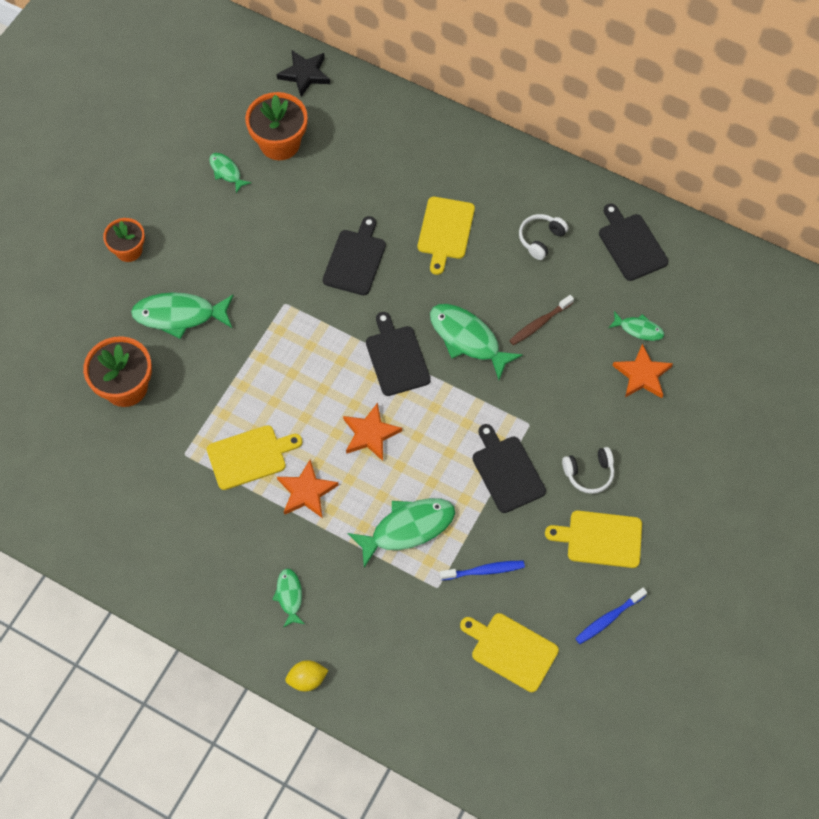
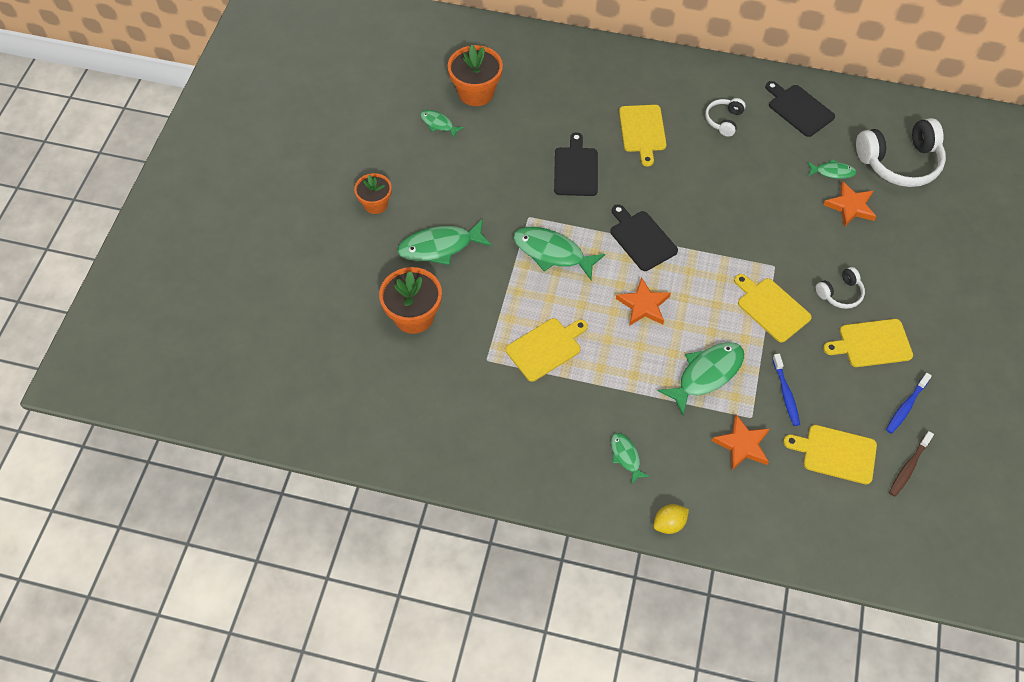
camera: 15 degrees left, 5 degrees down
(305, 74) = (477, 36): black star -> none
(306, 492) = (607, 365): orange star -> orange star (742, 445)
(468, 339) = (695, 211): green fish -> green fish (552, 253)
(484, 571) = (785, 393): blue toothbrush -> blue toothbrush turned 105 degrees clockwise
(507, 471) = (771, 308): black cutting board -> yellow cutting board
(539, 323) = (750, 185): brown toothbrush -> brown toothbrush (908, 467)
(720, 335) = (899, 162): none -> white headphones

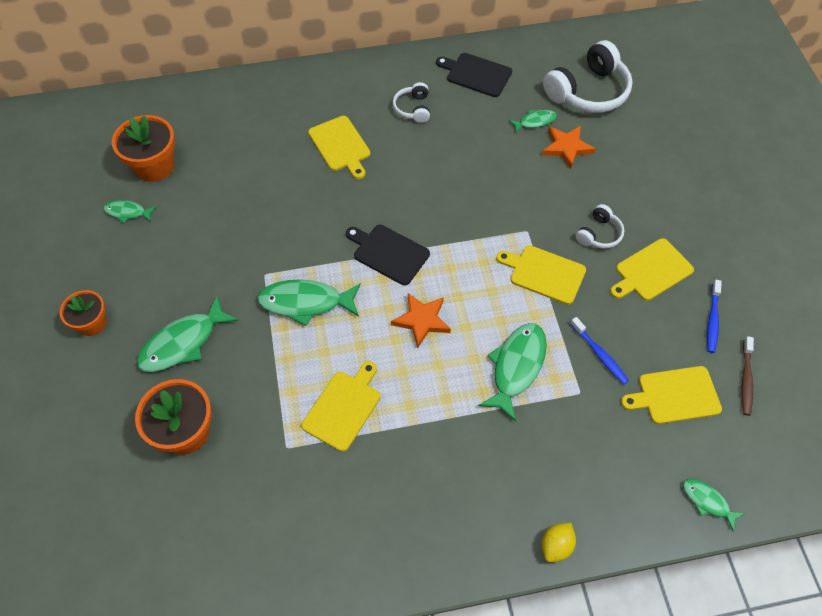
camera: 25 degrees left, 0 degrees up
(576, 169) = (291, 207): black cutting board -> none
(626, 456) = (479, 491): green fish -> green fish (707, 501)
(742, 445) = (585, 426): orange star -> none

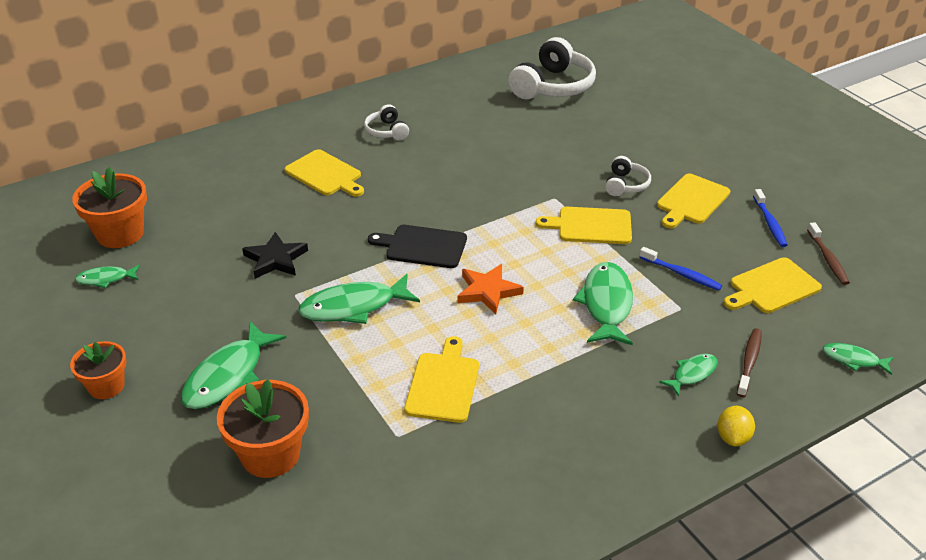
camera: 20 degrees left, 20 degrees down
(264, 231) = (275, 259): none -> black star
(476, 74) = (437, 94): black cutting board -> none
(535, 121) = (515, 117): green fish -> green fish (692, 374)
(566, 148) = (556, 129): orange star -> none
(611, 472) = (749, 362): none -> brown toothbrush

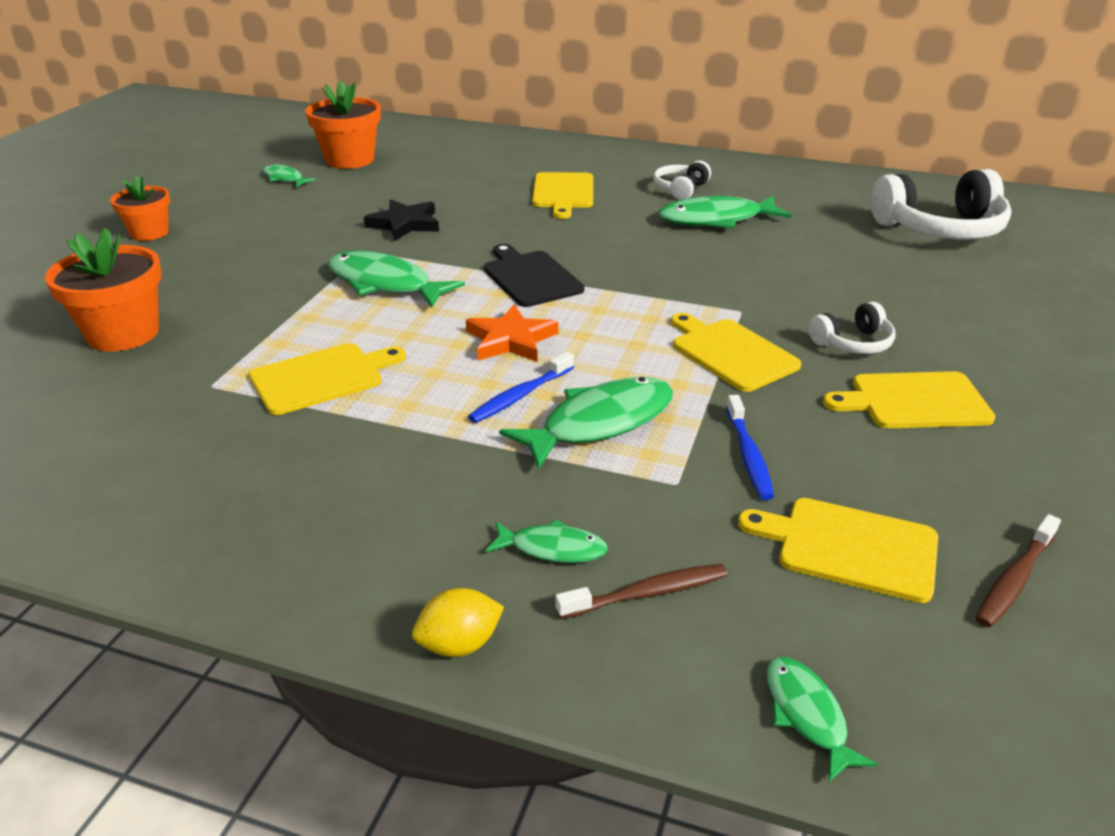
camera: 50 degrees right, 5 degrees down
(228, 376) = (215, 271): green fish -> green fish (716, 220)
(769, 223) = (993, 485): blue toothbrush -> blue toothbrush (520, 395)

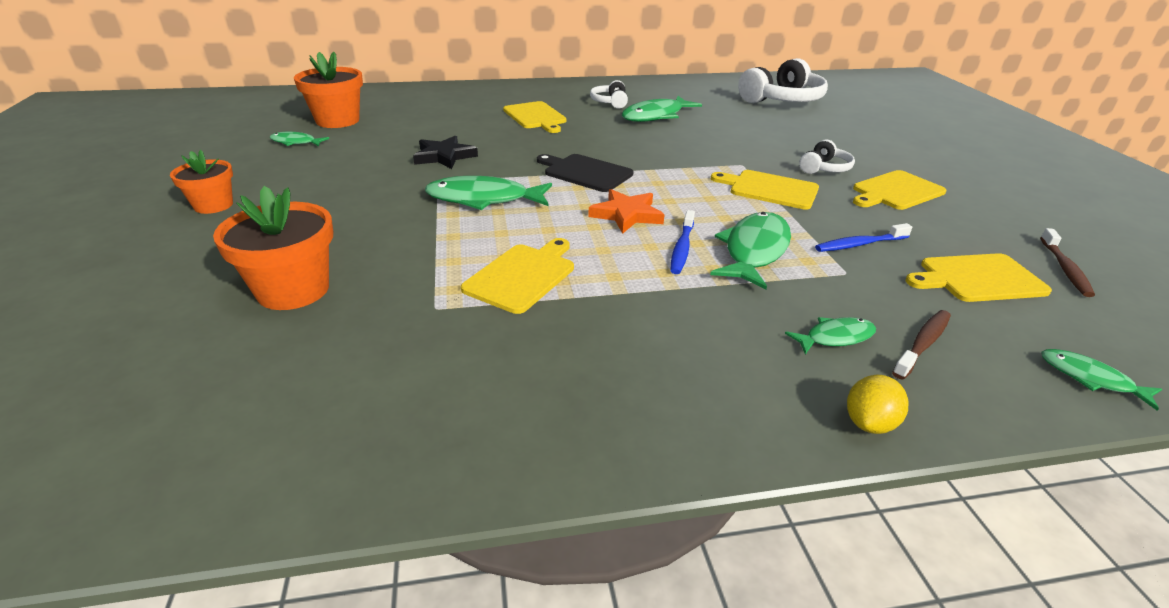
camera: 30 degrees left, 0 degrees up
(748, 455) = (859, 244): blue toothbrush -> blue toothbrush turned 105 degrees clockwise

